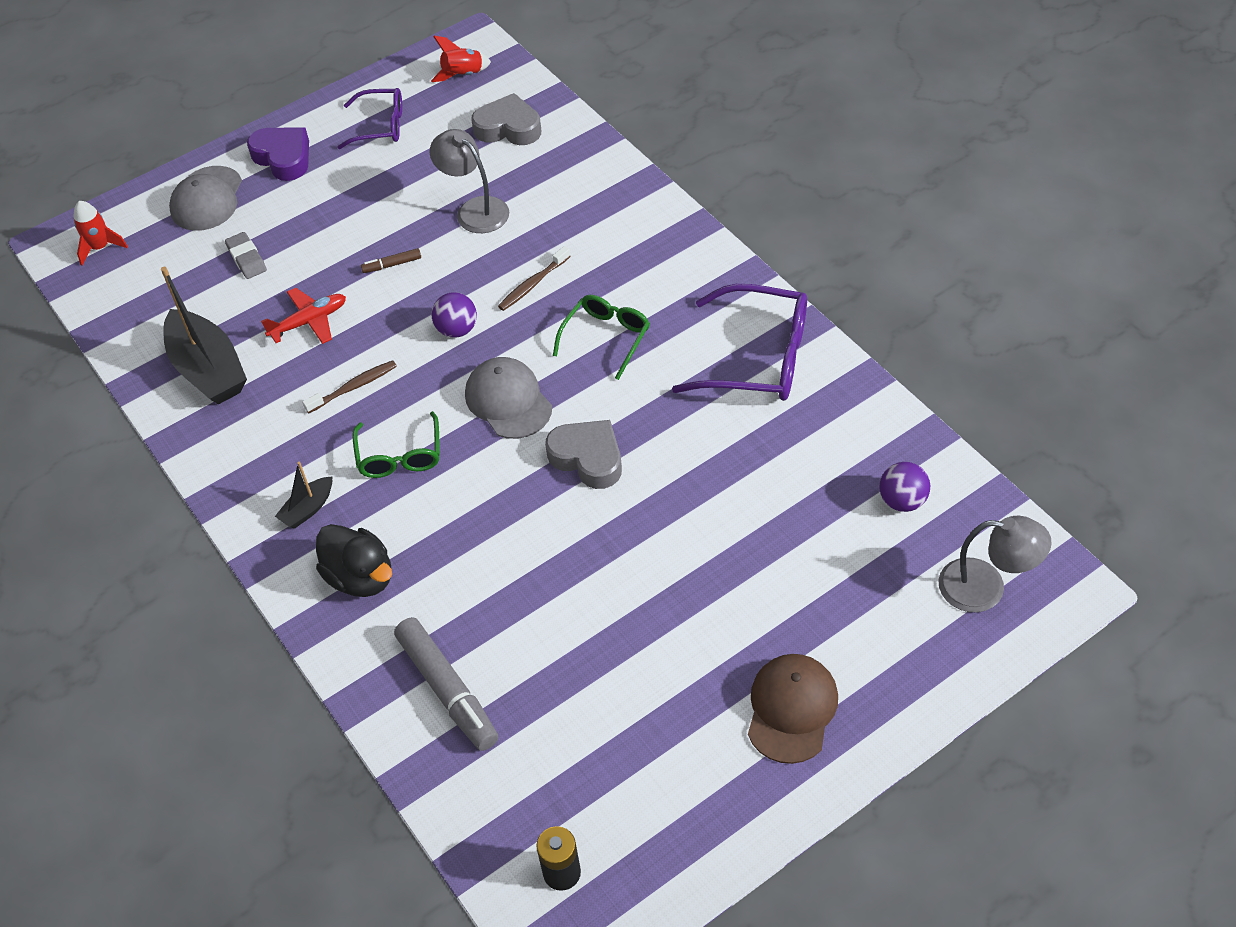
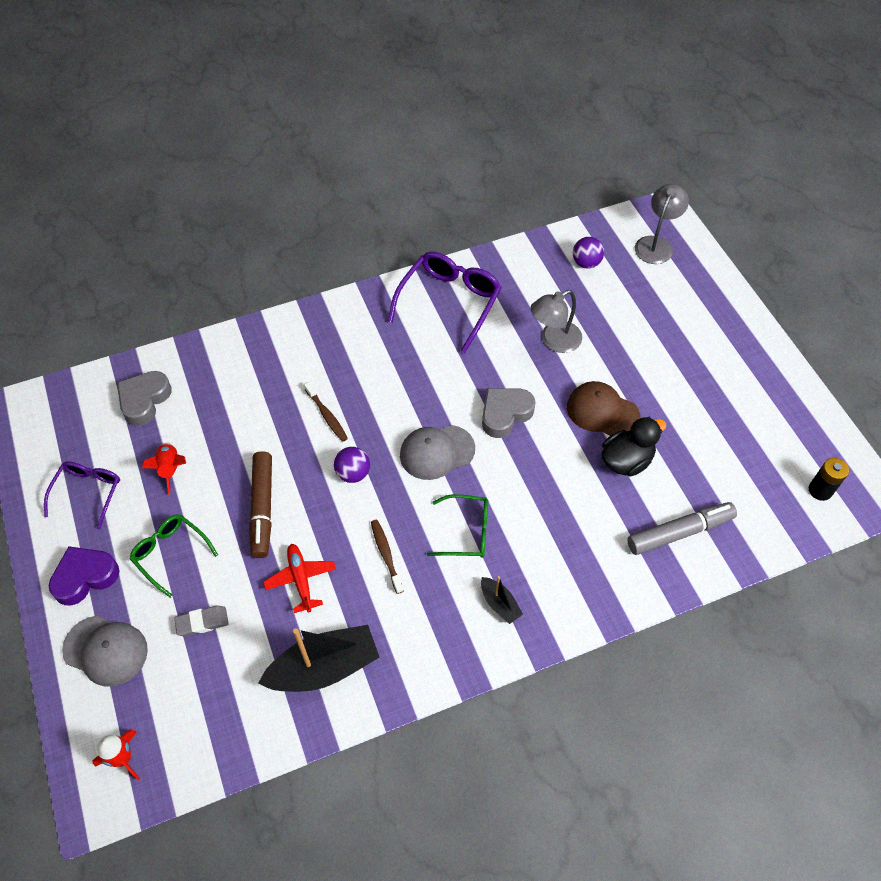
camera: 80 degrees left, 5 degrees up
(361, 577) = (573, 574): black duck -> black duck (626, 460)
(392, 265) = (262, 508): brown marker -> brown marker, size x2.19
(463, 75) = (59, 421): red rocket -> red rocket (170, 469)
(475, 209) = (227, 440): grey lamp -> grey lamp (554, 341)
(606, 338) = (399, 381): green glasses -> green glasses (170, 554)
(791, 709) = (722, 351): brown cap -> brown cap (602, 412)

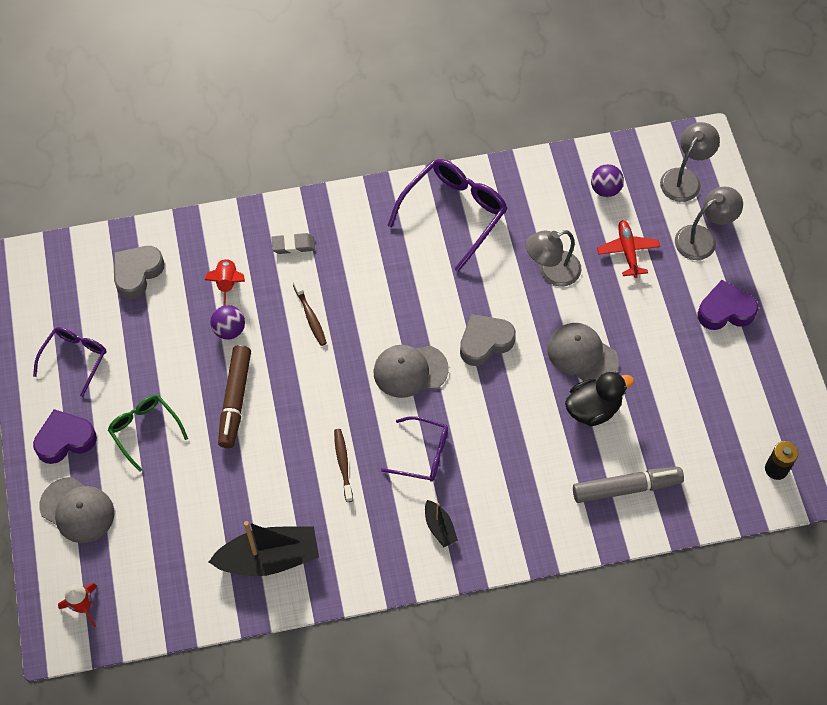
camera: 10 degrees right, 5 degrees up
(170, 469) = (154, 347): red rocket -> red rocket (227, 283)
(202, 622) = (166, 499): grey eraser -> grey eraser (293, 245)
(301, 579) = (260, 474): red plane -> red plane (627, 251)
(353, 473) = (326, 379): purple ball -> purple ball (229, 330)
(466, 532) = (422, 454): green glasses -> purple glasses
(602, 412) = (582, 355): brown cap -> grey cap
(687, 292) = (703, 238): none -> grey lamp
(726, 352) = (725, 310): none -> purple heart

